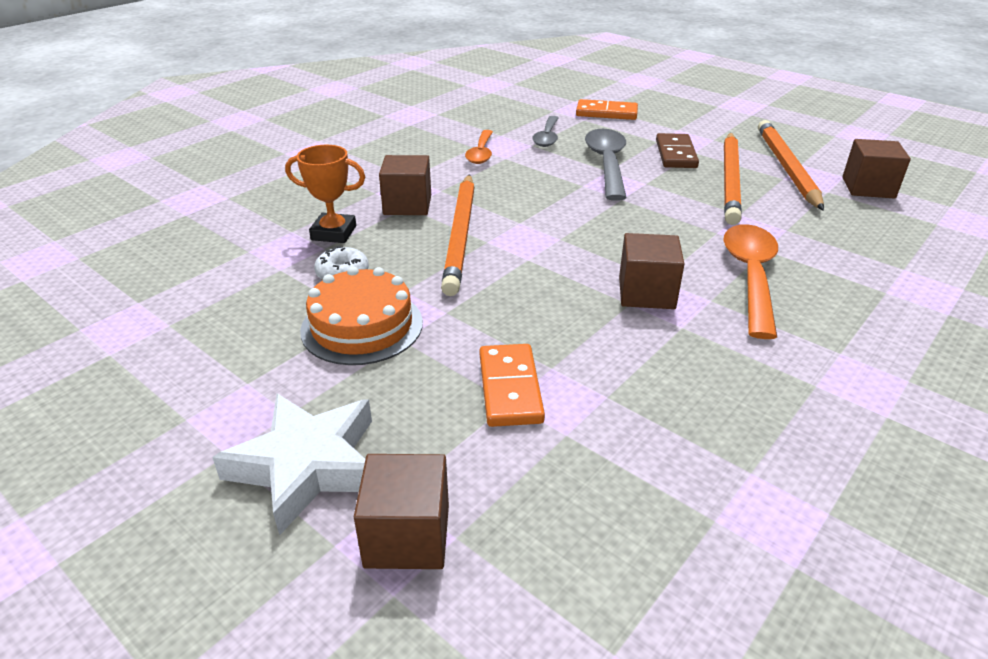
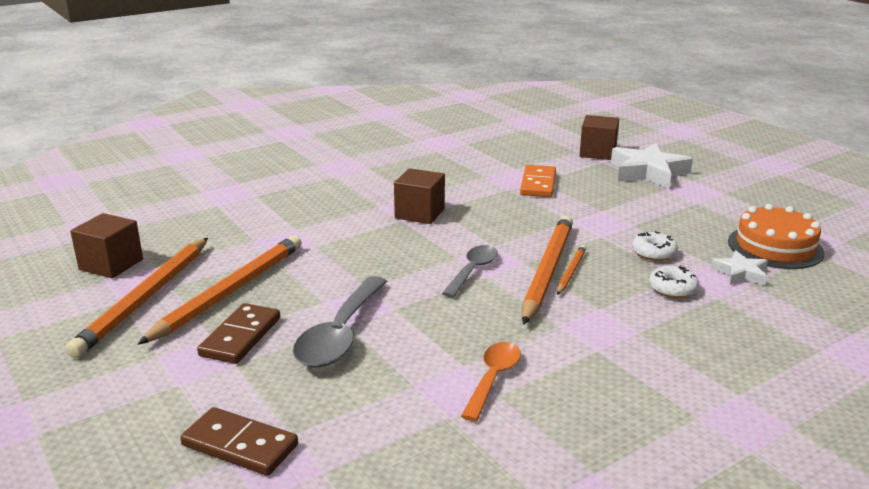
camera: 165 degrees left, 10 degrees down
(252, 260) = (740, 273): none -> white star
(334, 233) = (672, 289): orange trophy -> white donut
(362, 326) = (630, 219): orange cake -> orange cake (775, 247)
(407, 205) = (599, 310): brown cube -> none
(436, 237) = (571, 272): none -> orange pencil
(547, 137) = (381, 397): grey spoon -> grey spoon (473, 271)
(606, 113) = (240, 445): orange domino -> brown domino
(750, 276) = (333, 213): orange spoon -> none

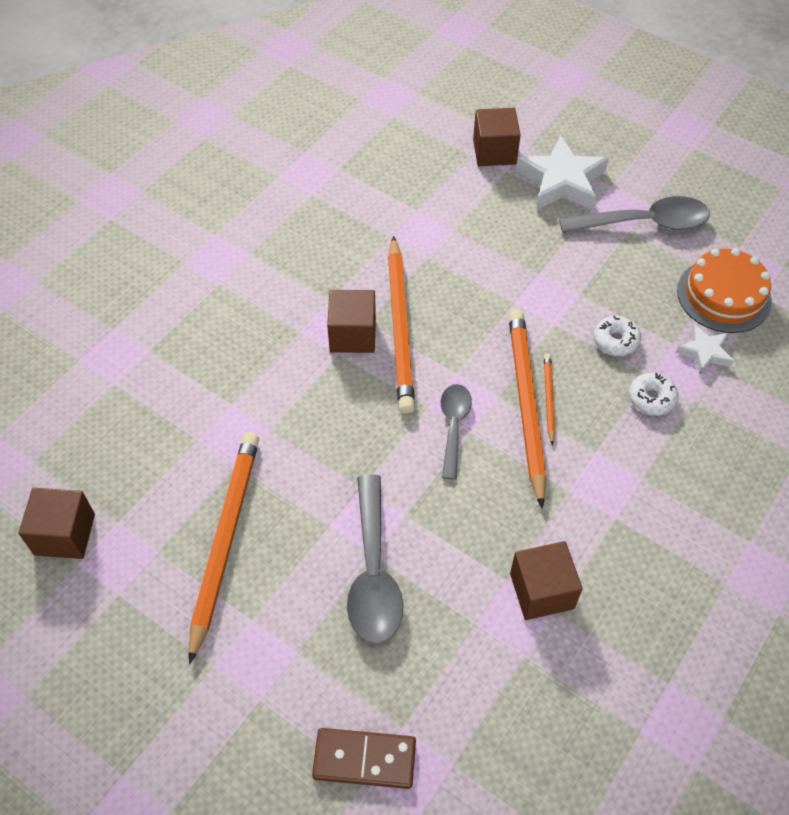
camera: 20 degrees left, 30 degrees up
(146, 298) = (142, 580): orange pencil -> orange pencil (400, 327)
(240, 337) = (278, 609): brown domino -> none
(493, 378) = (541, 591): orange spoon -> brown cube
(538, 184) = (454, 238): orange domino -> none
(713, 201) = (644, 223): none -> grey spoon

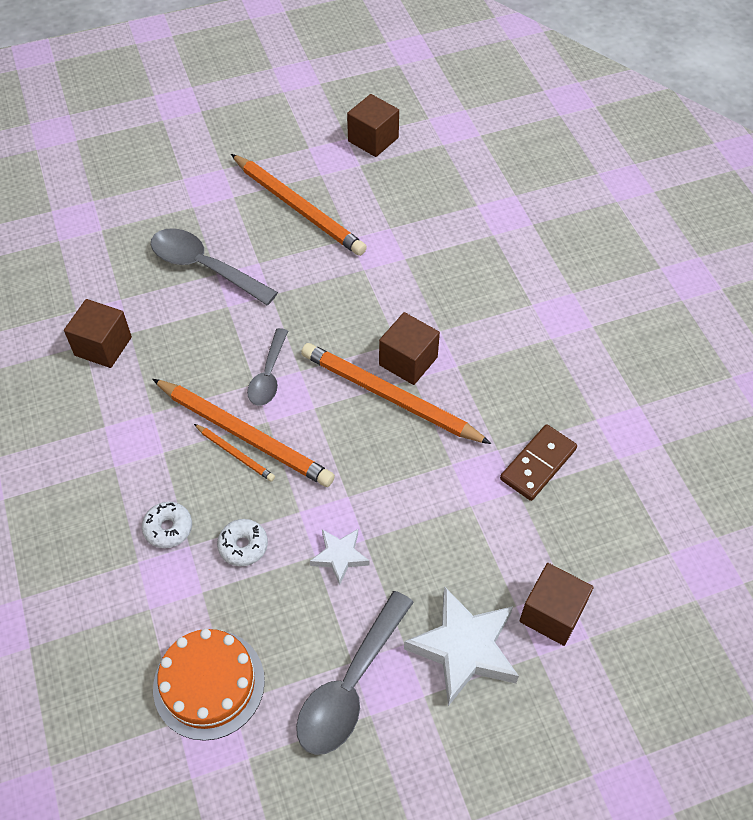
camera: 125 degrees right, 0 degrees up
(364, 759) = (103, 205): brown domino -> brown domino (538, 464)
(453, 426) = (268, 375): grey spoon -> grey spoon turned 60 degrees clockwise
(704, 352) = (170, 609): white star -> white star (340, 556)

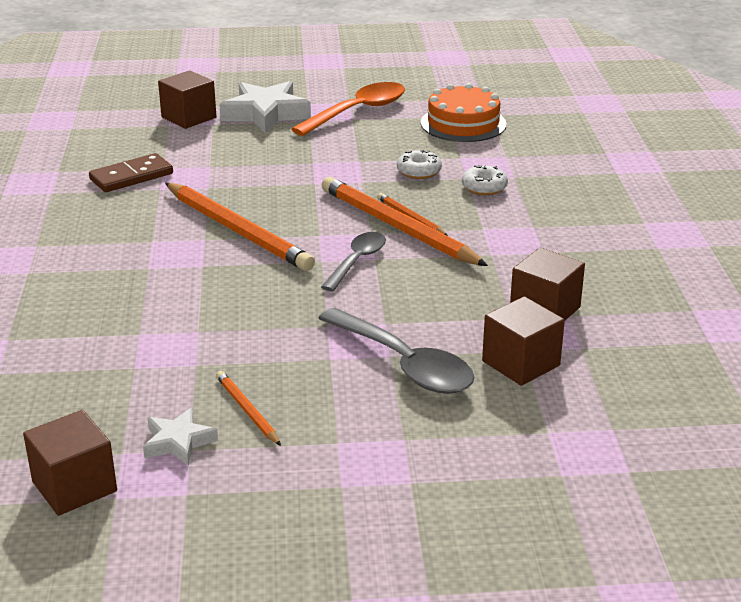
camera: 165 degrees left, 25 degrees down
(298, 208) = (247, 410): orange pencil -> orange pencil, size x0.47
(340, 556) = (338, 157): white star -> white star (178, 442)
(350, 685) = (358, 111): grey spoon -> orange spoon
(408, 361) = (201, 250): brown cube -> brown cube (521, 363)

